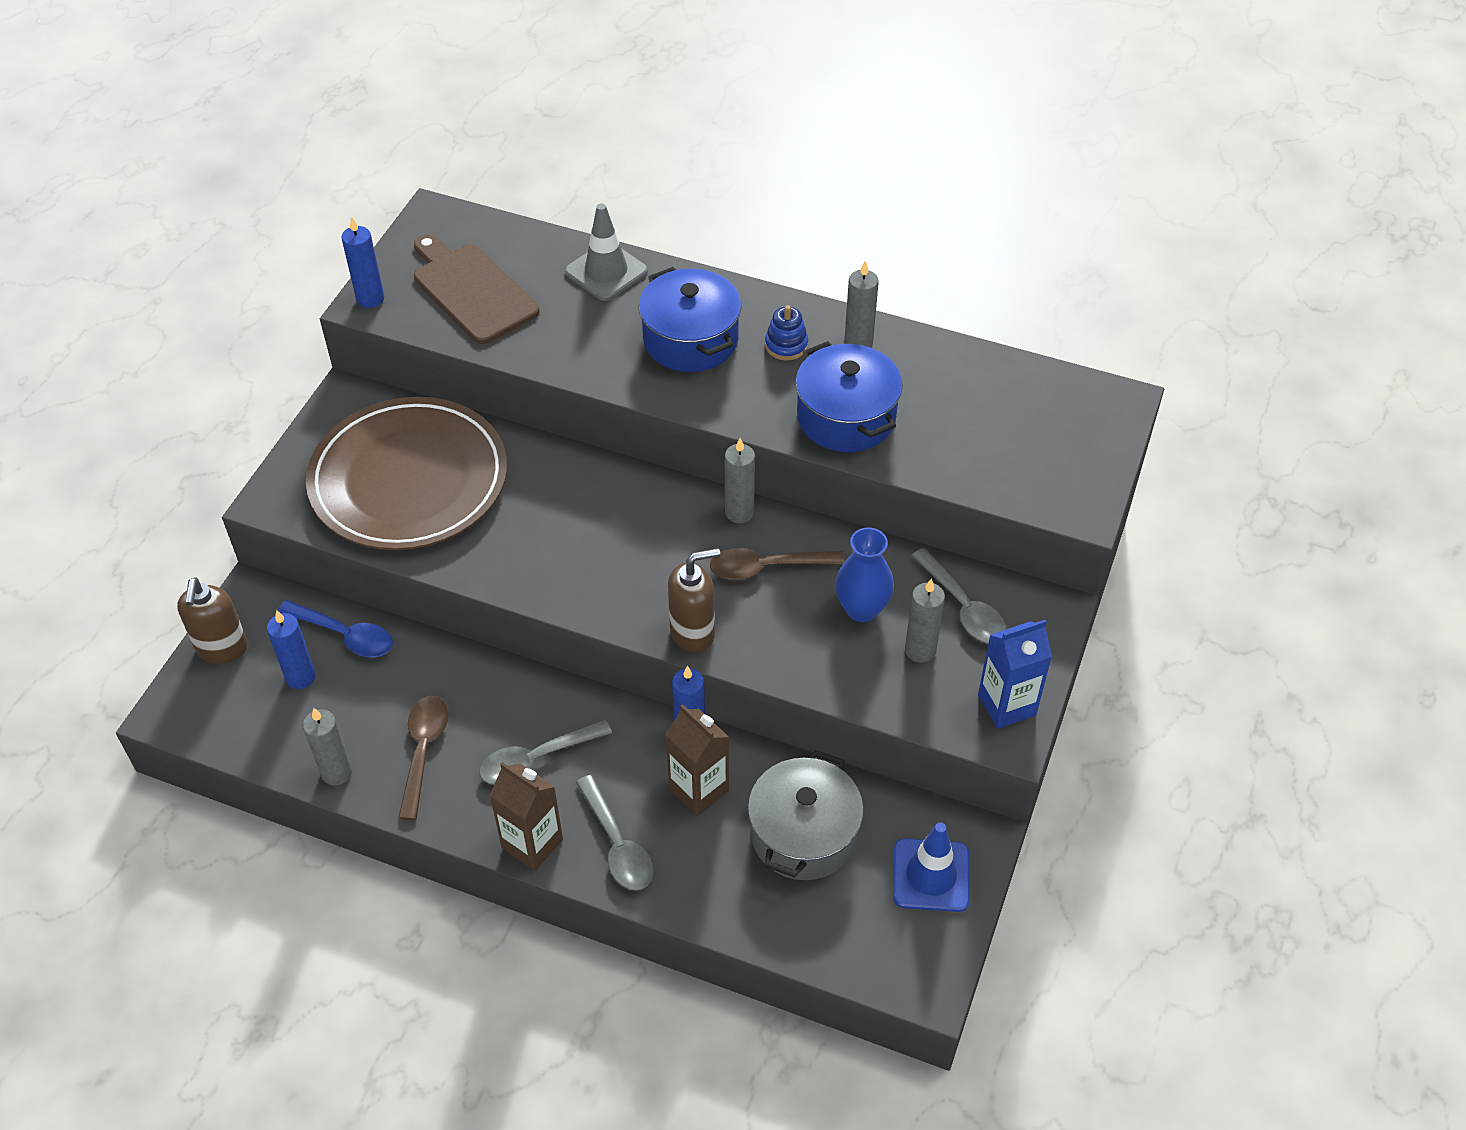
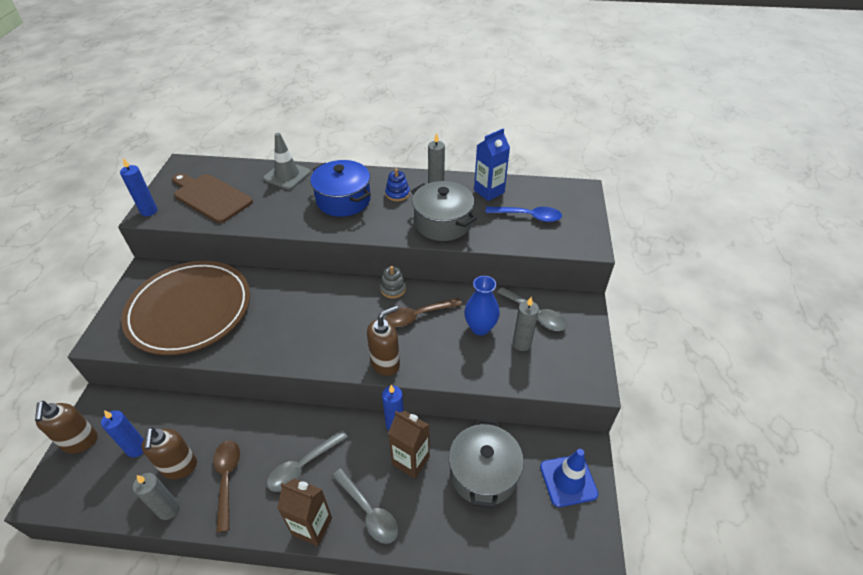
camera: 15 degrees left, 5 degrees down
(345, 635) = (164, 414): blue spoon -> blue spoon (528, 216)
(358, 718) = (179, 467): none -> brown soap dispenser
(739, 512) = (393, 289): grey candle -> grey stacking toy
(846, 417) = (442, 223): blue pot -> grey pot
(1006, 705) = (583, 364): blue carton -> blue carton (489, 191)

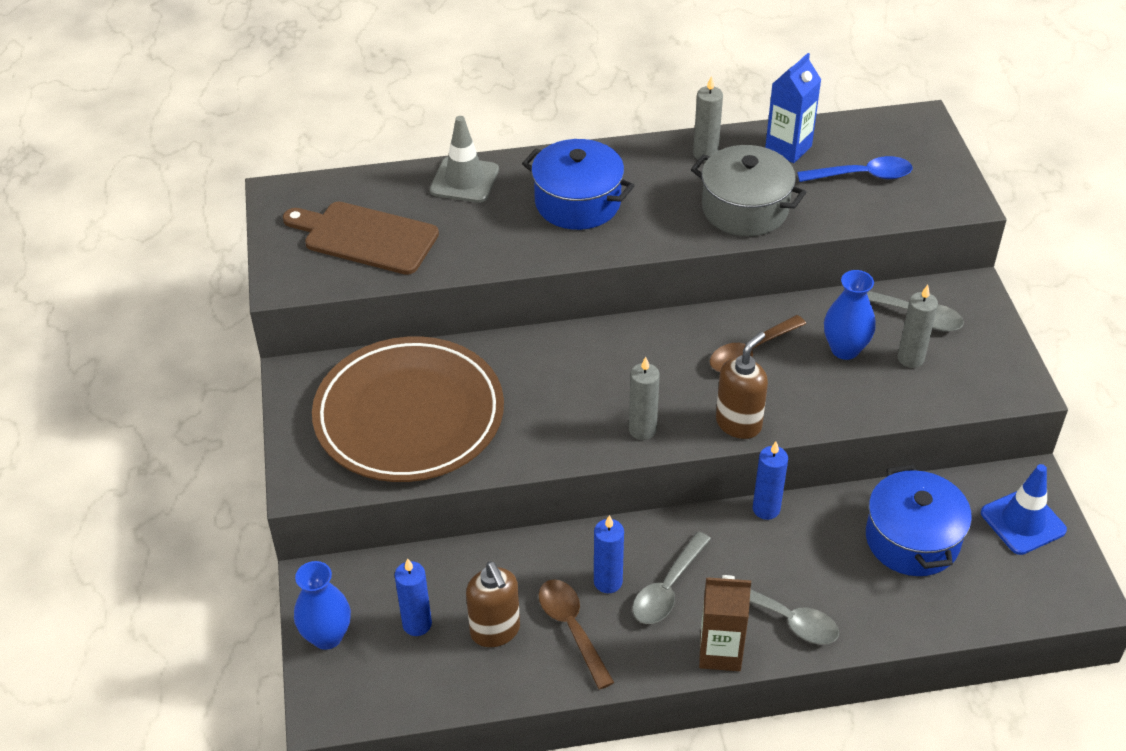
camera: 15 degrees left, 0 degrees up
(80, 442) = (327, 636): brown soap dispenser -> blue vase
(149, 211) = (282, 278): blue candle -> blue candle (608, 582)
(168, 509) = (514, 682): grey candle -> grey candle (642, 430)
(393, 289) = (695, 322): grey stacking toy -> none
(397, 194) = (654, 177): blue stacking toy -> none
(411, 460) = (810, 547): brown carton -> none
(483, 473) = (912, 539): grey pot -> blue pot

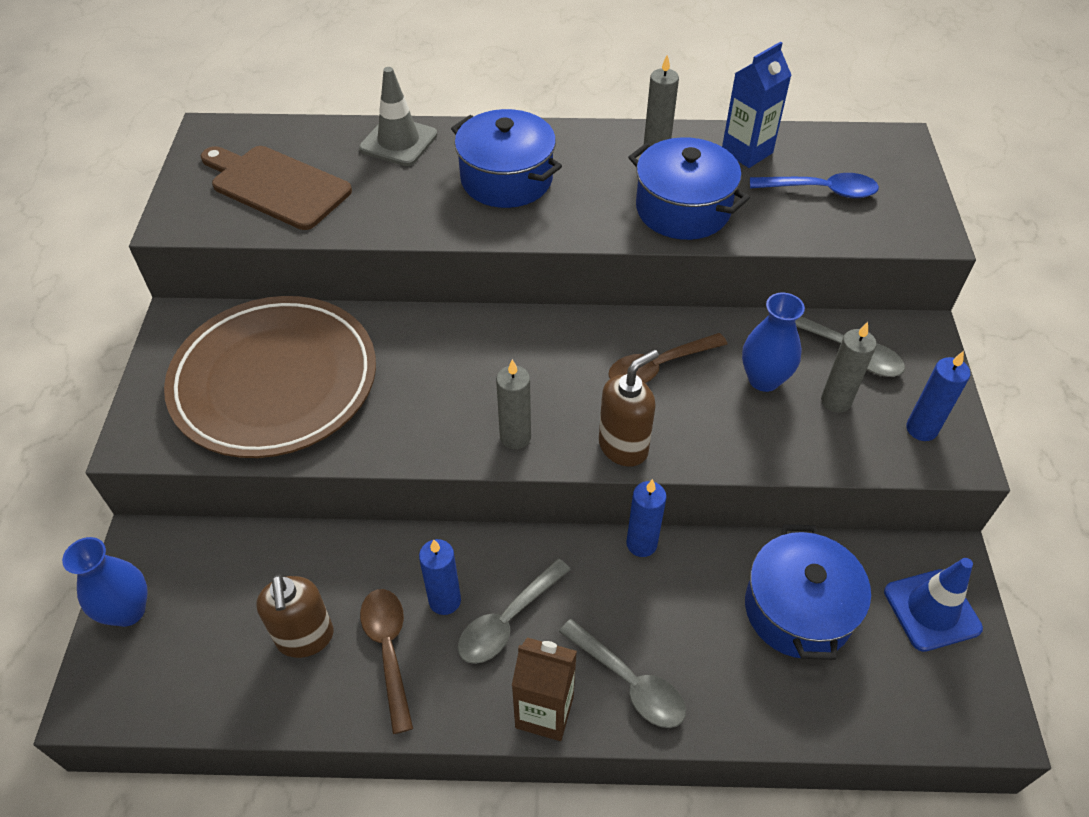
camera: 10 degrees right, 5 degrees up
(417, 624) = (226, 614): blue candle -> blue candle (921, 429)
(745, 209) = (683, 209): grey pot -> blue pot

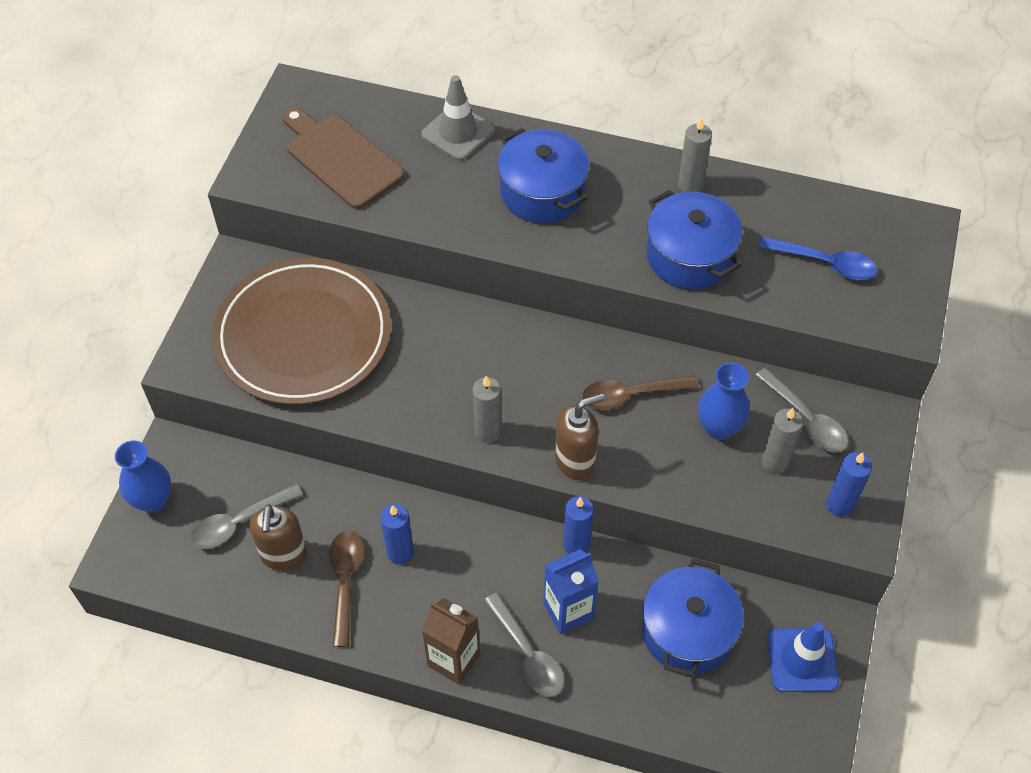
camera: 15 degrees right, 5 degrees up
(508, 620) = (446, 581): grey spoon -> grey spoon (239, 523)
(747, 152) = (772, 207): blue carton -> blue carton (568, 611)

